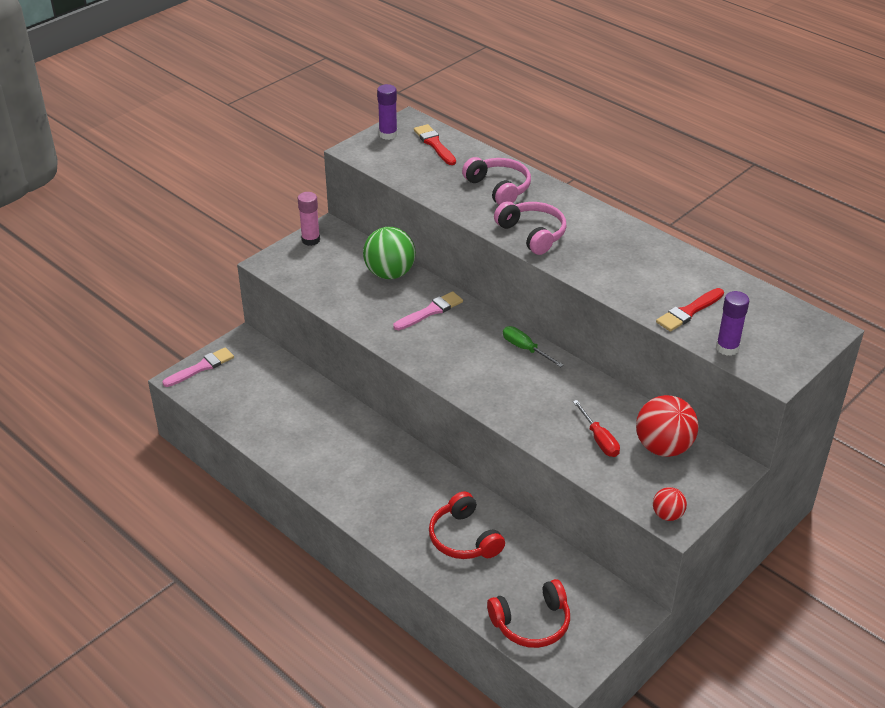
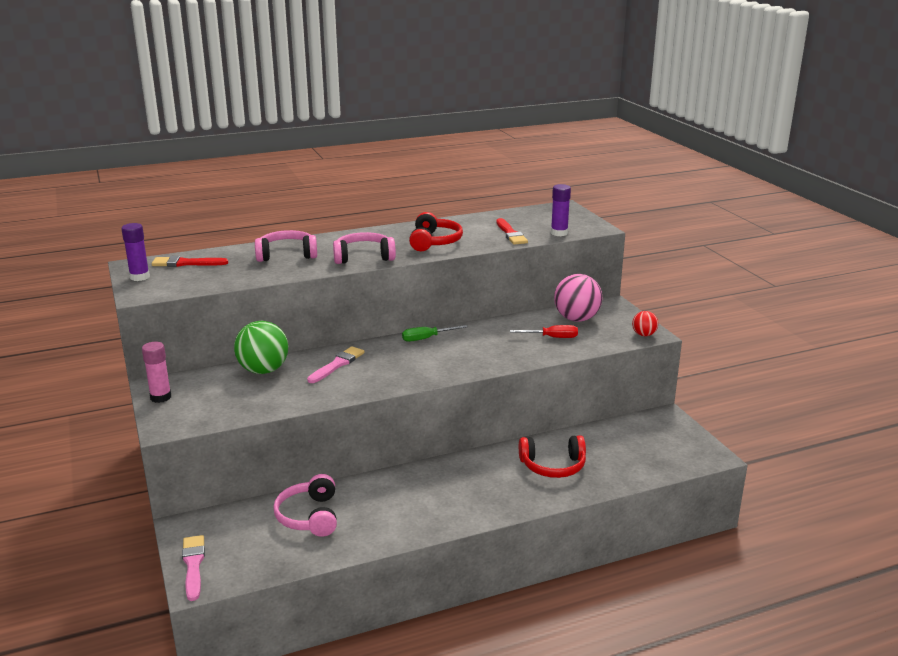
camera: 65 degrees left, 15 degrees down
(292, 403) = (309, 516): none -> pink headphones
(430, 311) = (337, 364): pink brush -> pink brush turned 45 degrees clockwise
(532, 623) = (659, 459): red headphones -> red headphones (434, 242)
(663, 447) = (576, 319): red ball -> pink ball

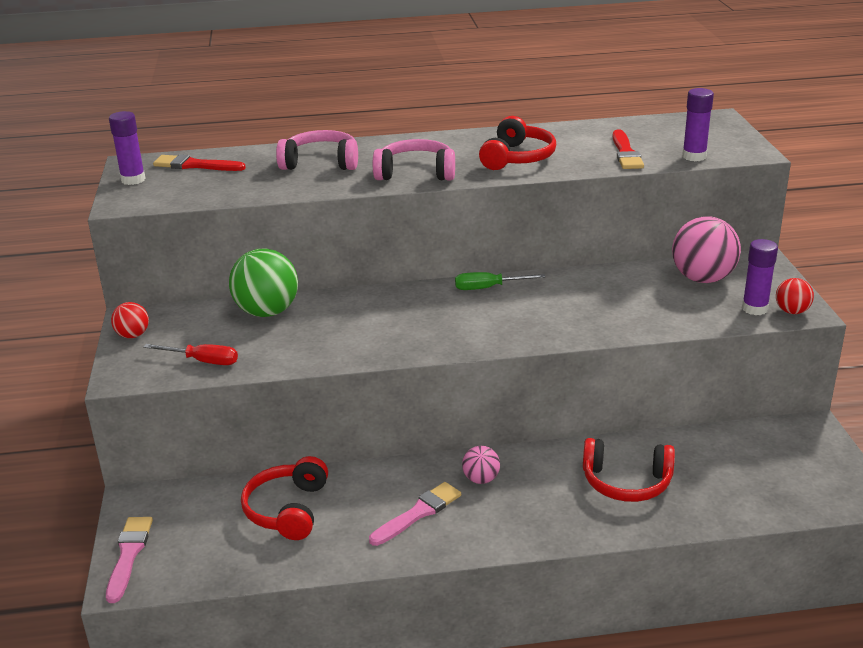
camera: 15 degrees right, 5 degrees up
(161, 397) = (133, 335): pink glue stick -> red ball
(309, 516) = (287, 510): pink headphones -> red headphones
(337, 364) = (360, 313): pink brush -> pink brush (418, 513)
(448, 477) = (481, 479): none -> pink ball
(552, 337) = (658, 303): red screwdriver -> red screwdriver (202, 361)
(618, 335) = (754, 308): none -> purple glue stick

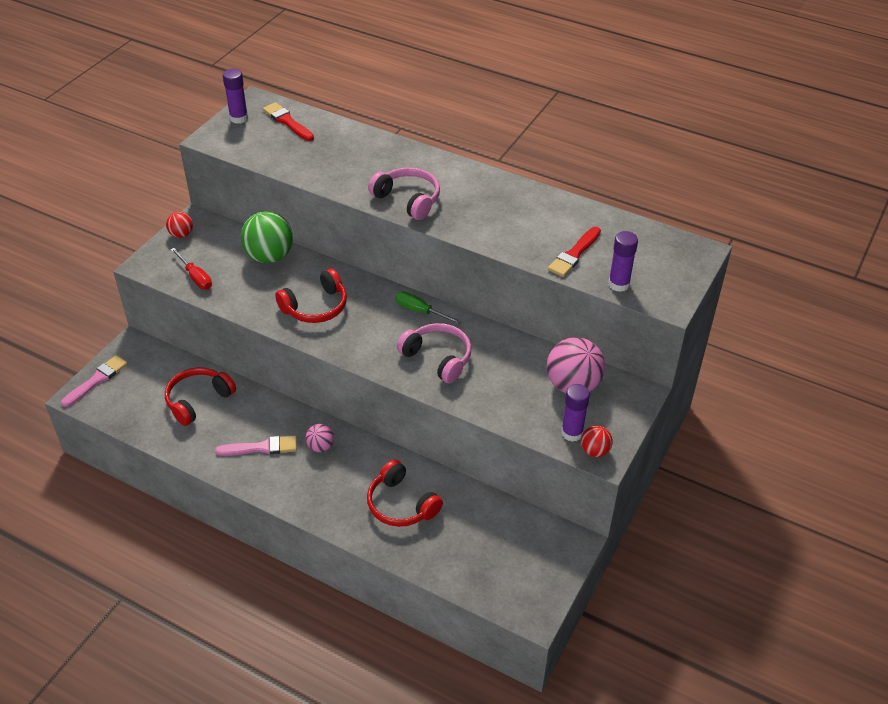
camera: 35 degrees right, 15 degrees up
(321, 163) = (362, 158): pink headphones -> pink headphones (438, 358)
(517, 158) = (492, 219): red headphones -> red headphones (316, 307)

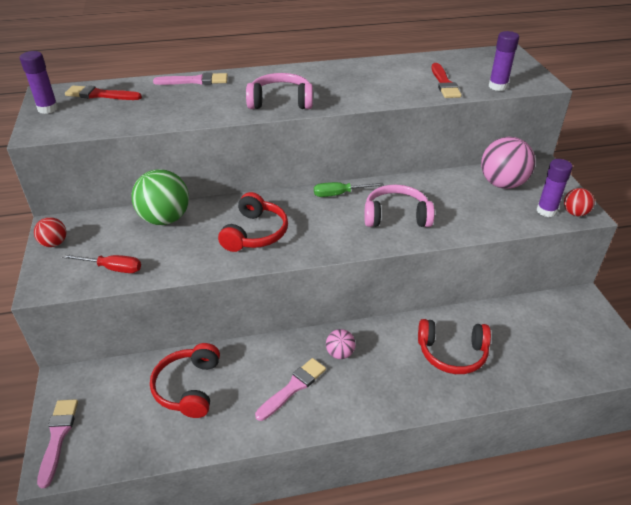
camera: 40 degrees left, 5 degrees down
(371, 142) = (195, 81): none -> pink brush

